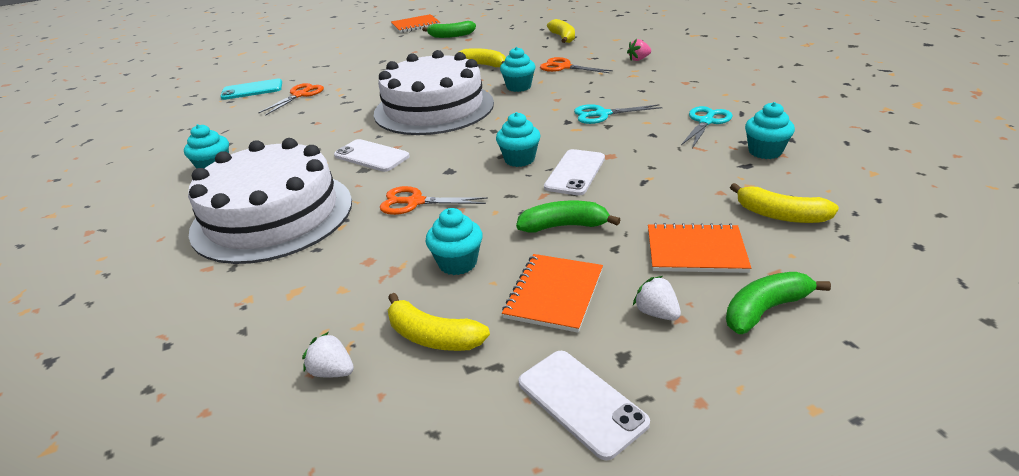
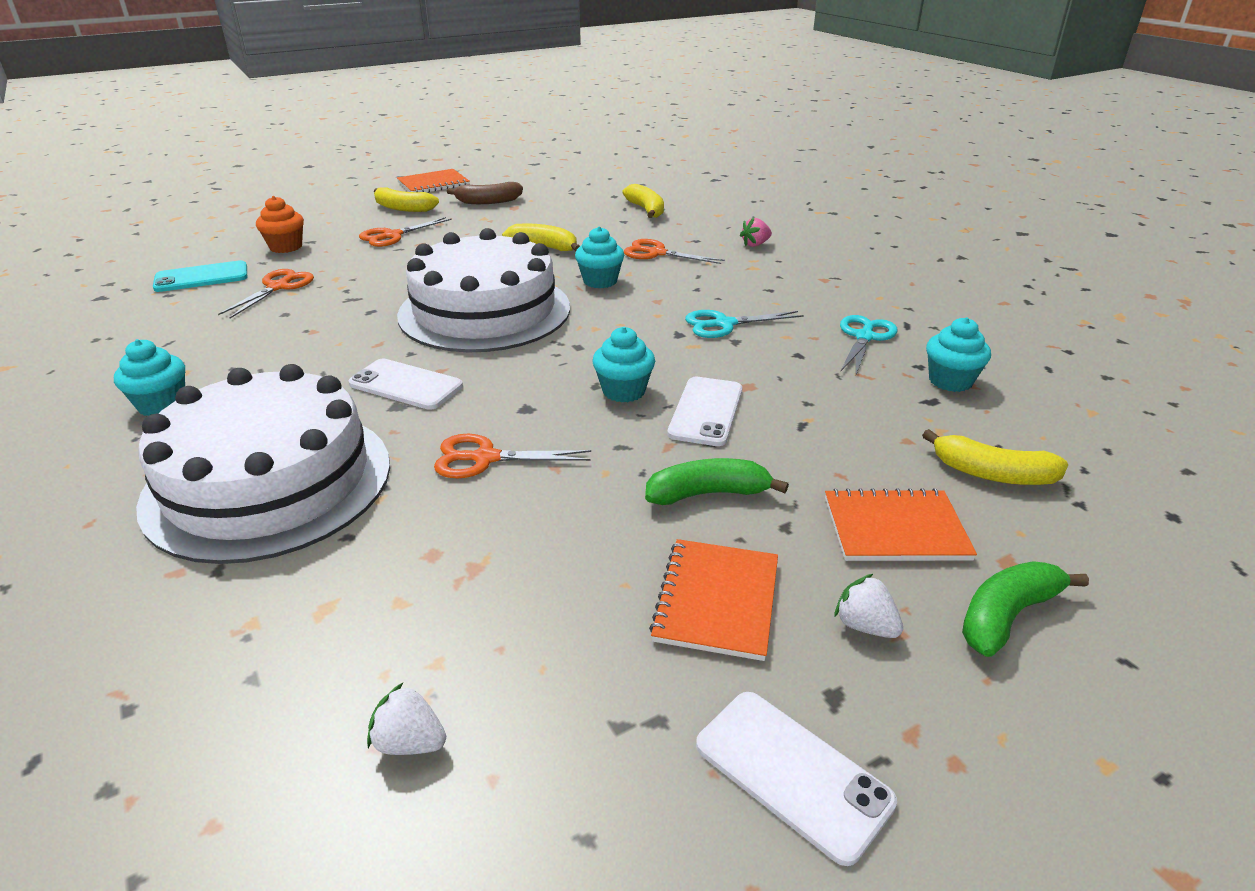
camera: 10 degrees left, 0 degrees up
(309, 69) = (286, 247): none -> orange cupcake
(381, 60) = (392, 236): none -> orange scissors
(432, 336) = (553, 676): yellow banana -> yellow banana (403, 208)
(451, 36) = (488, 202): green banana -> brown banana
(458, 263) = (567, 555): turquoise cupcake -> none

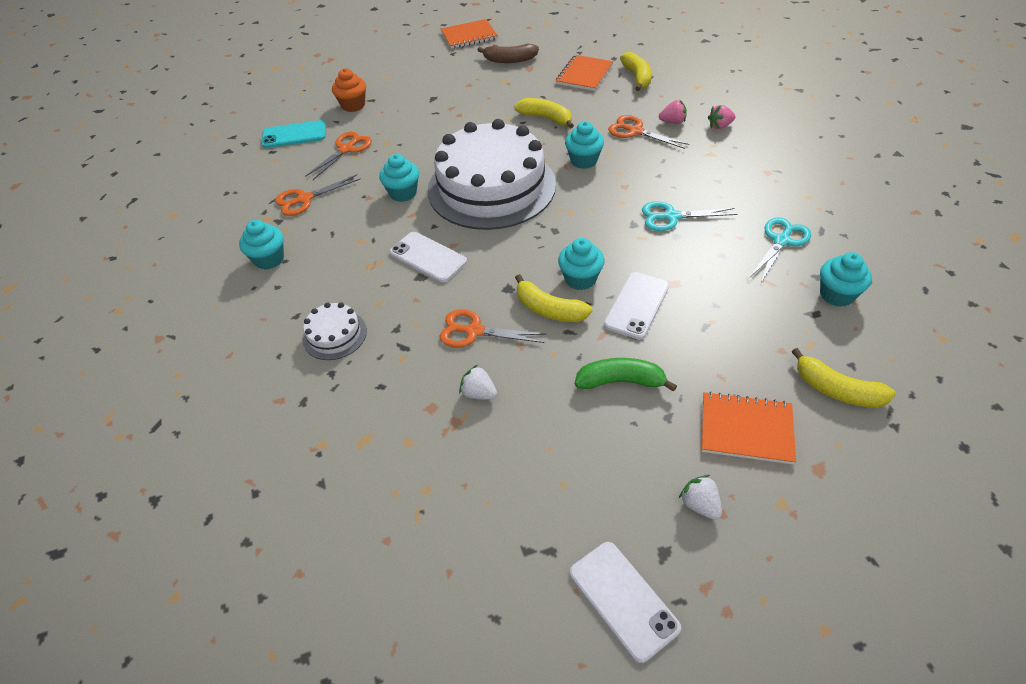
camera: 15 degrees right, 15 degrees up
(269, 482) = (334, 335): white cake -> white cake, size x0.41
(363, 324) = (403, 193): none -> turquoise cupcake
(392, 236) = (432, 97): orange scissors -> orange scissors (304, 199)
(403, 208) = (443, 65): yellow banana -> yellow banana (549, 309)
(409, 742) = (405, 541): white strawberry -> white strawberry (479, 393)
(699, 243) = (672, 122): none -> pink strawberry
(717, 600) = (606, 470): orange notebook -> orange notebook (584, 74)
(1007, 615) = (801, 512): green banana -> none

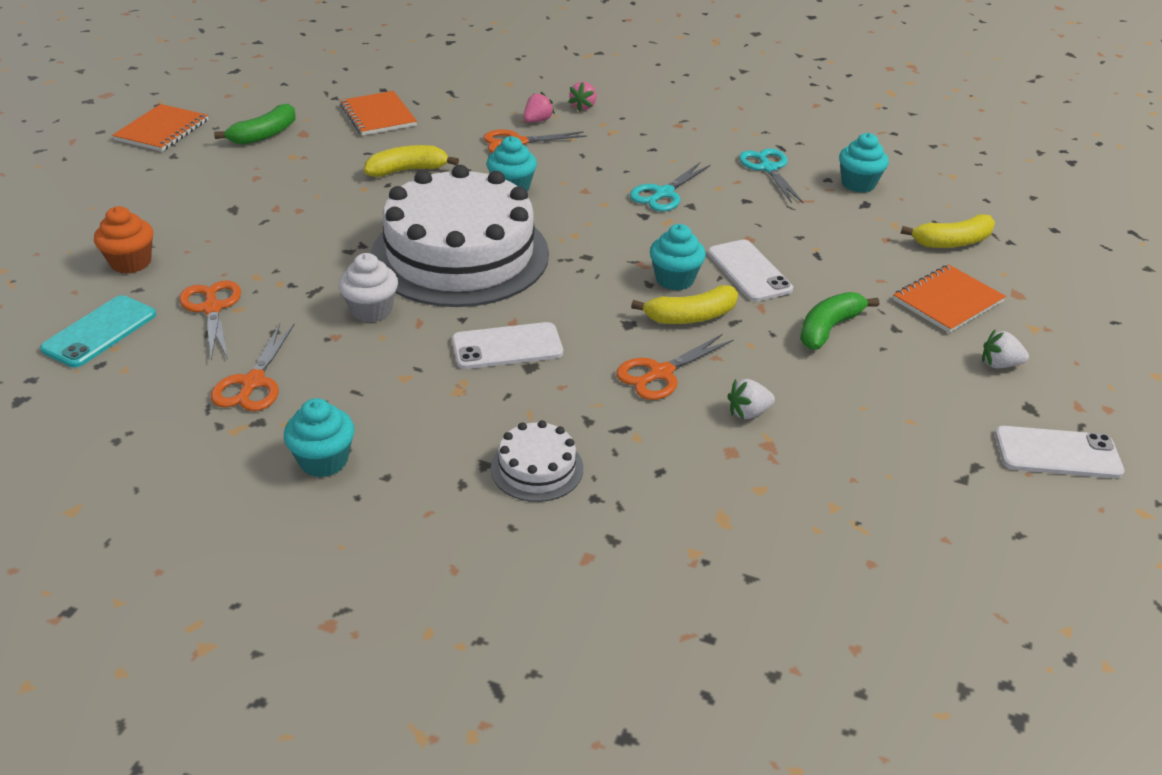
camera: 55 degrees left, 10 degrees down
(403, 193) = (371, 310): turquoise cupcake -> white cupcake
(509, 60) = (264, 135): brown banana -> green banana
(637, 77) = (438, 97): yellow banana -> none

